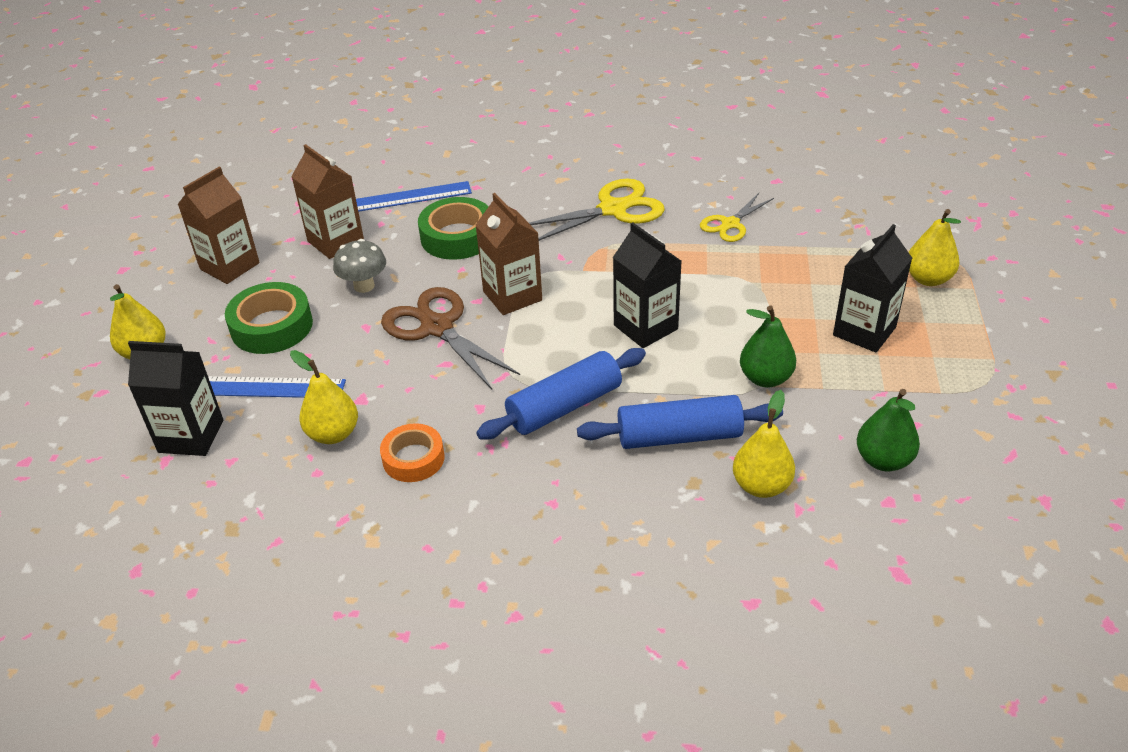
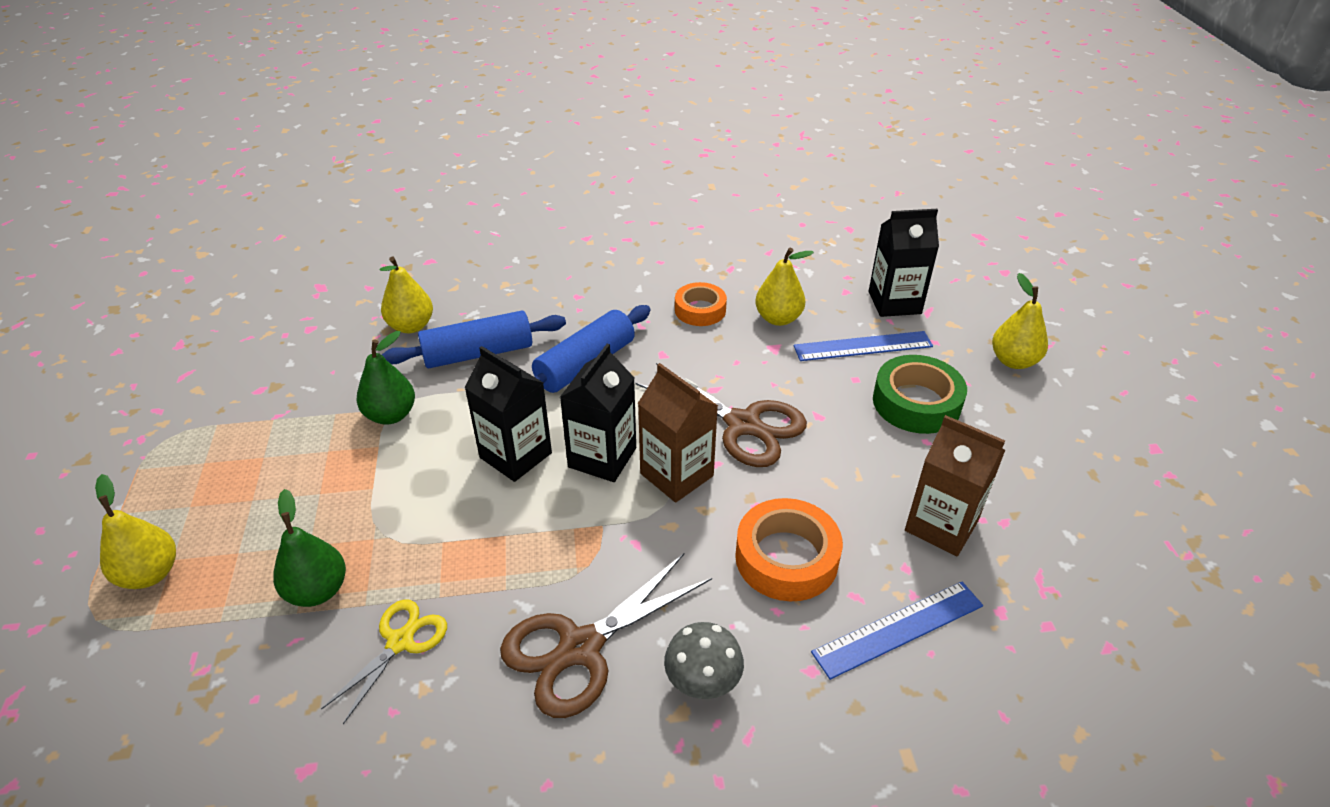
camera: 165 degrees right, 0 degrees up
(229, 266) = (1036, 469): brown carton -> none
(364, 286) = (856, 464): grey mushroom -> grey mushroom (702, 683)
(457, 237) = (786, 558): green tape -> orange tape
(613, 209) = (580, 648): yellow scissors -> brown scissors
(864, 331) = (267, 483): black carton -> black carton (602, 457)
(883, 460) = (301, 357): green pear -> green pear (317, 590)

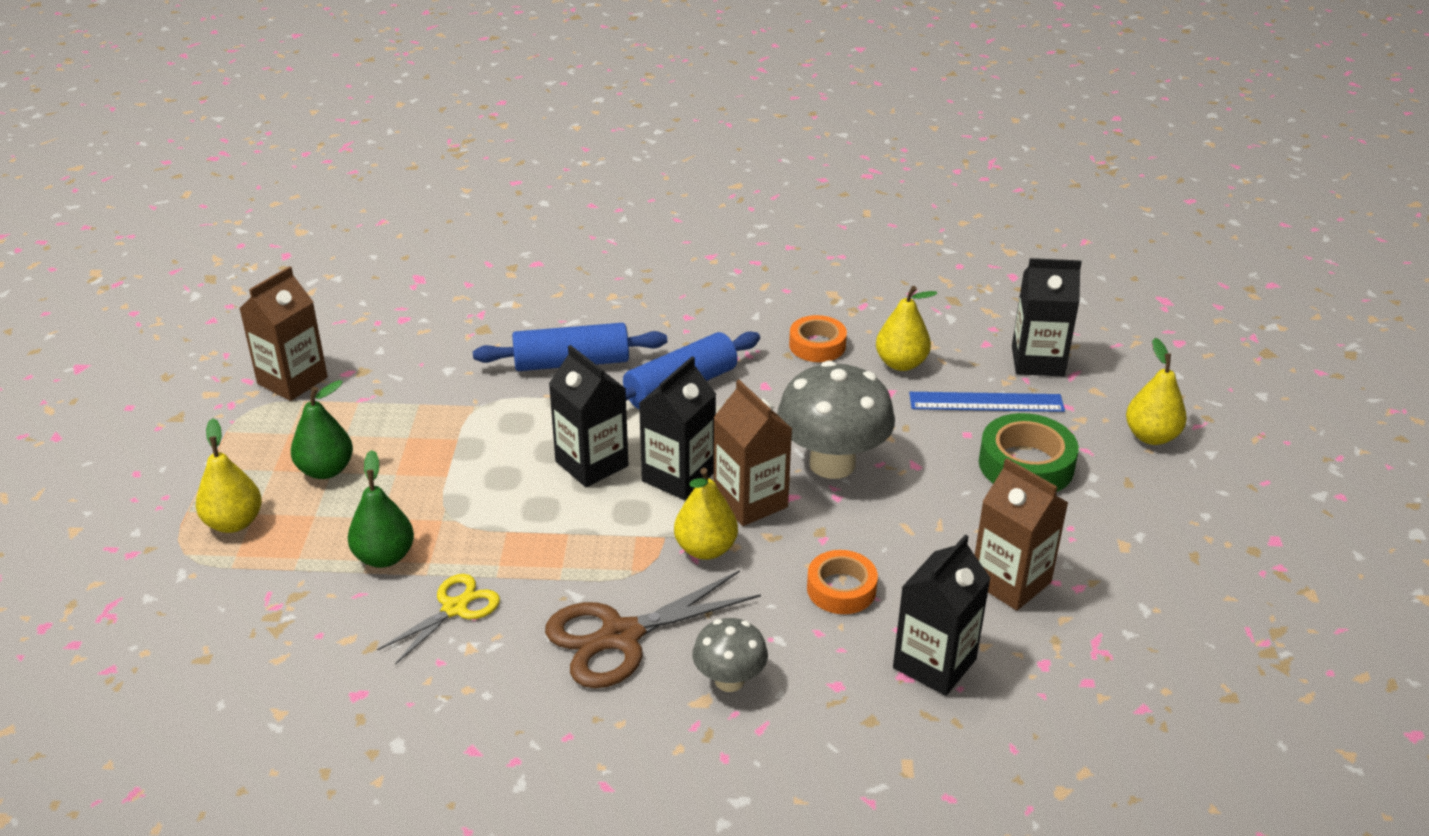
camera: 10 degrees right, 5 degrees down
(203, 405) = (292, 380): none -> brown carton
(391, 415) = (474, 411): green pear -> green pear (326, 470)
(411, 326) = (506, 328): yellow pear -> yellow pear (705, 549)
(743, 425) = (832, 464): brown scissors -> grey mushroom
(786, 558) = (841, 589): orange tape -> orange tape, size x0.67
(898, 629) = (934, 663): blue ruler -> black carton

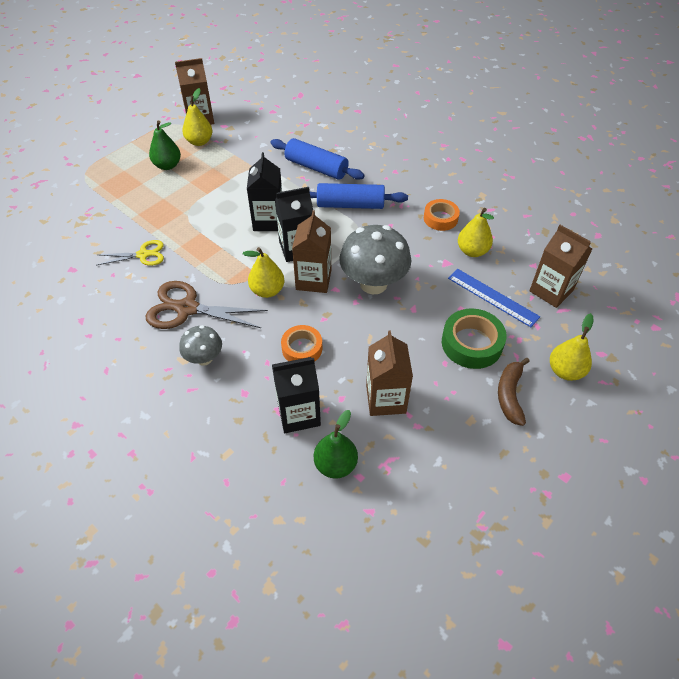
camera: 40 degrees right, 15 degrees up
(234, 522) = (113, 170): yellow pear -> yellow pear (199, 141)
(384, 557) = (145, 216): green pear -> green pear (335, 464)
(1037, 361) = (551, 291): black carton -> brown carton
(1129, 494) = (510, 395): none -> brown banana

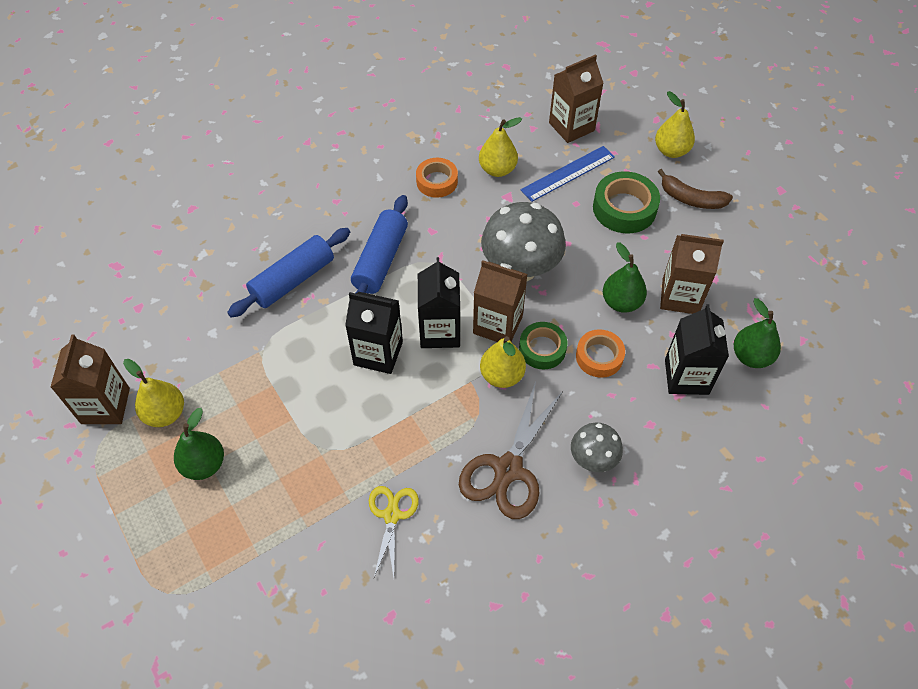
camera: 75 degrees left, 5 degrees up
(299, 310) = (542, 349): none -> green tape
(363, 356) = (621, 302): none -> green pear

